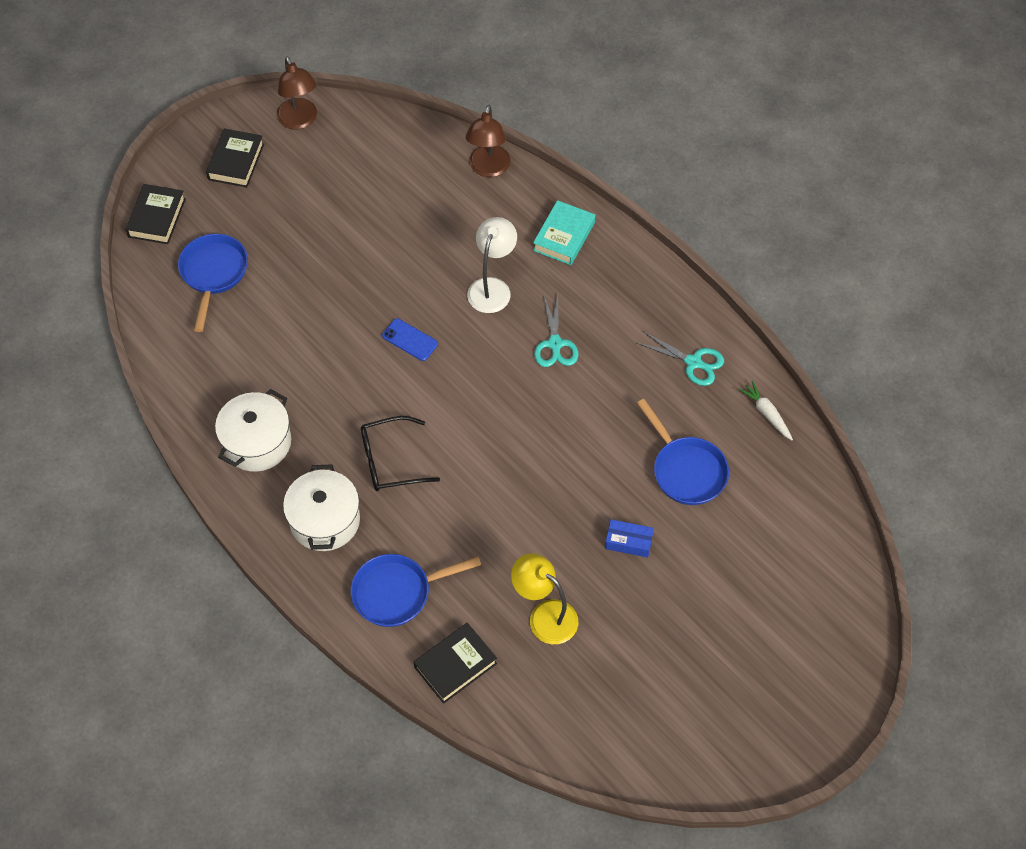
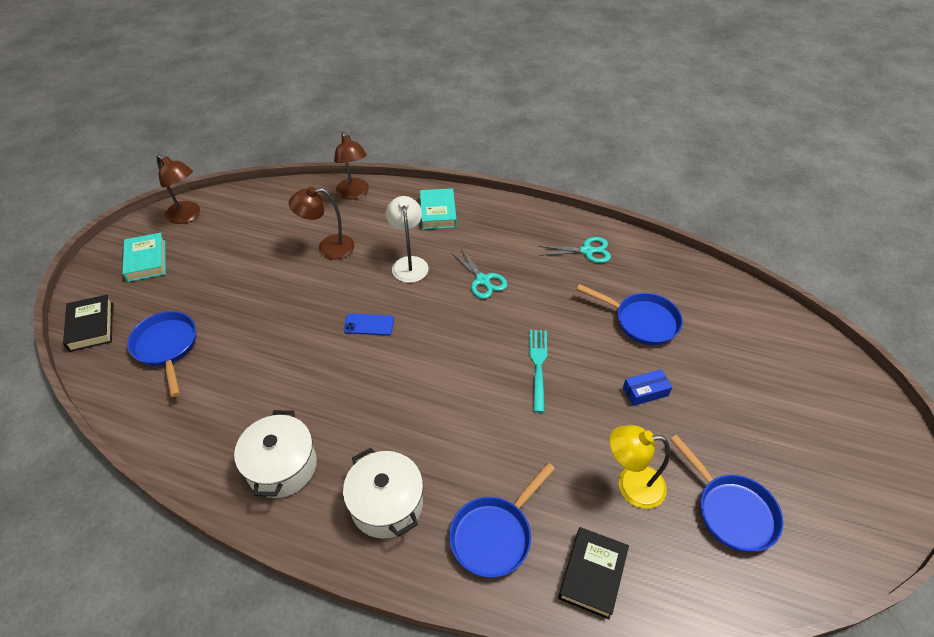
camera: 30 degrees left, 10 degrees down
(236, 162) = (146, 261): black book -> turquoise book
(390, 461) = (413, 423): black glasses -> none
(421, 229) = (328, 248): none -> brown lamp
(544, 464) = (538, 366): none -> turquoise fork
(616, 684) = (731, 511): none -> blue pan
(766, 413) = (661, 261): white carrot -> none

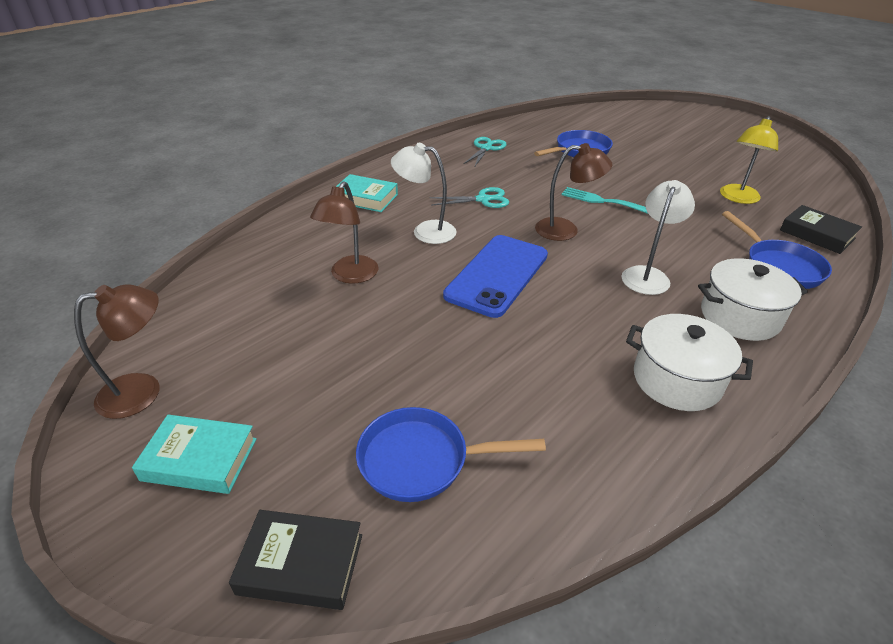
camera: 65 degrees left, 10 degrees down
(354, 193) = (275, 238): brown lamp -> brown lamp (566, 230)
(369, 325) = (497, 275): blue phone -> blue phone, size x2.18
(420, 424) = (647, 275): none -> white lamp
(645, 391) = (651, 169): blue box -> none
(731, 511) = (765, 172): blue pan -> none

